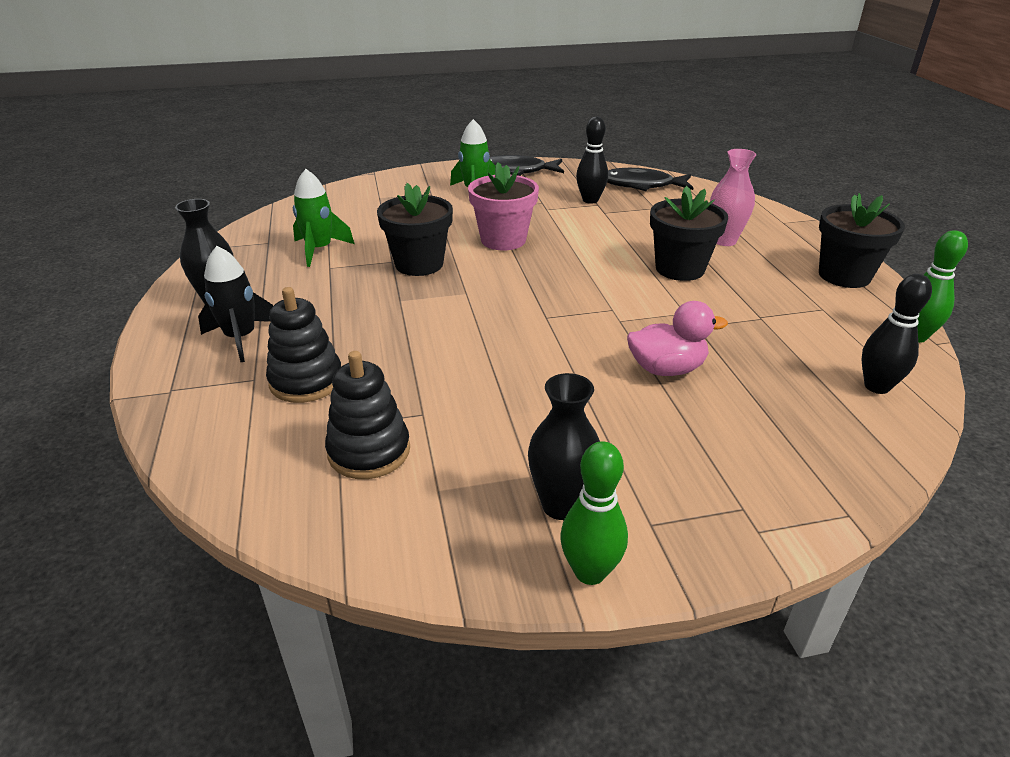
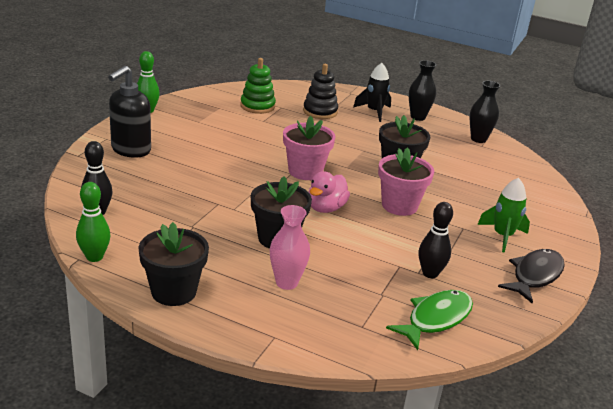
camera: 125 degrees right, 5 degrees down
(319, 250) = (453, 153): green rocket -> none
(369, 451) = (257, 106): black stacking toy -> green stacking toy
(525, 310) = (305, 171): none -> pink flower pot
(561, 505) = (177, 119): black vase -> black vase (478, 139)
(641, 185) = (436, 319): black fish -> green fish
(666, 369) = (203, 175): pink duck -> pink duck (326, 208)
(735, 473) = (130, 150): none -> black soap dispenser

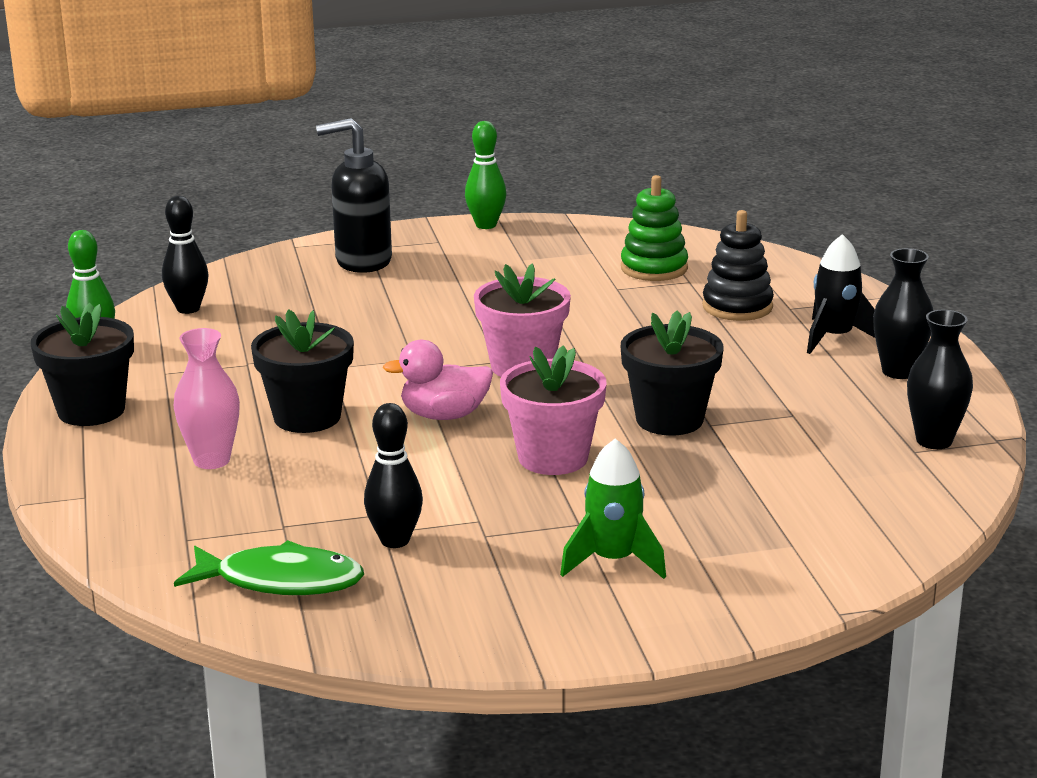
camera: 55 degrees right, 5 degrees down
(535, 275) = (533, 621): black fish -> none

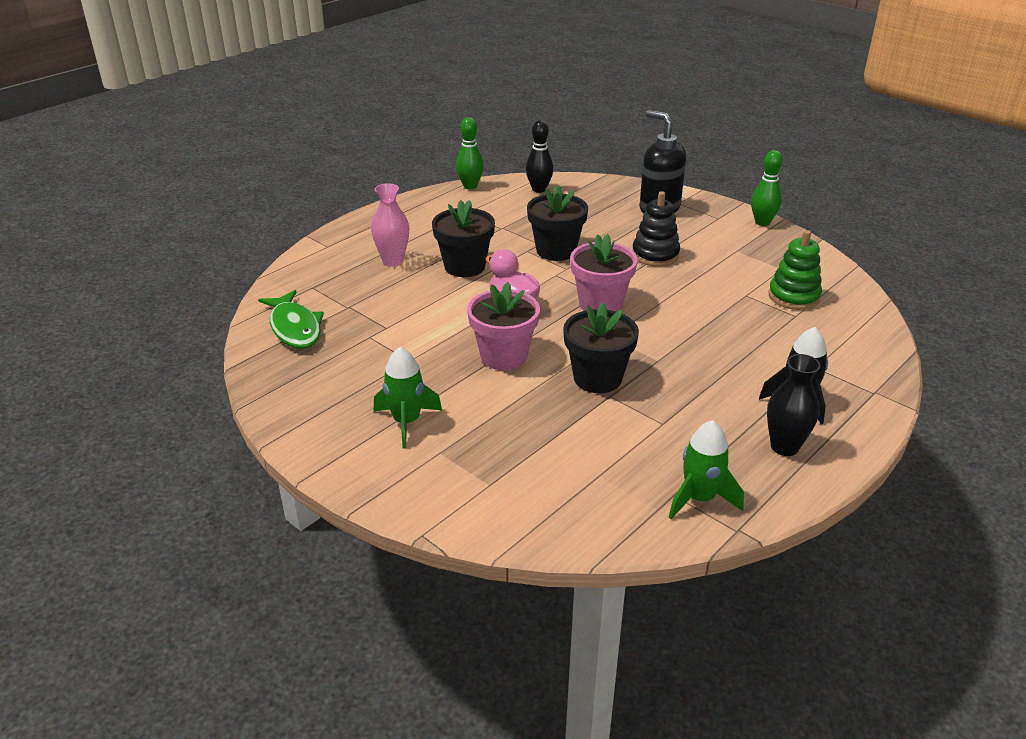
camera: 55 degrees right, 10 degrees up
(91, 410) = (408, 212): black flower pot -> black flower pot (556, 251)
(395, 540) = (363, 343): black bowling pin -> none
(737, 307) = (786, 346): black stacking toy -> black stacking toy (655, 255)
(934, 441) = (699, 498): black vase -> green rocket

